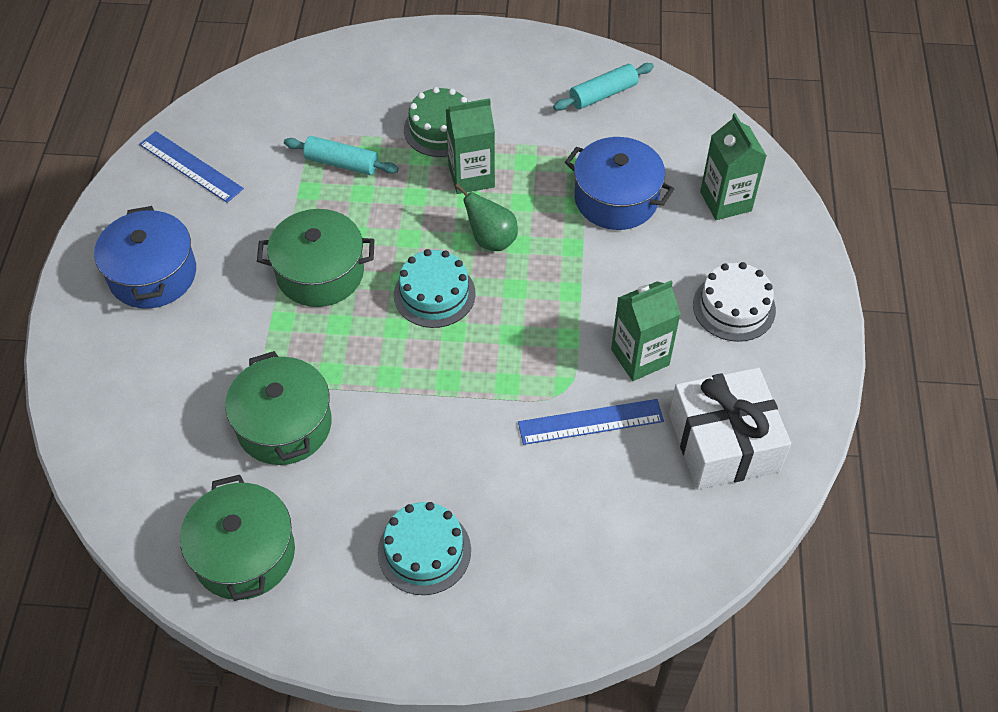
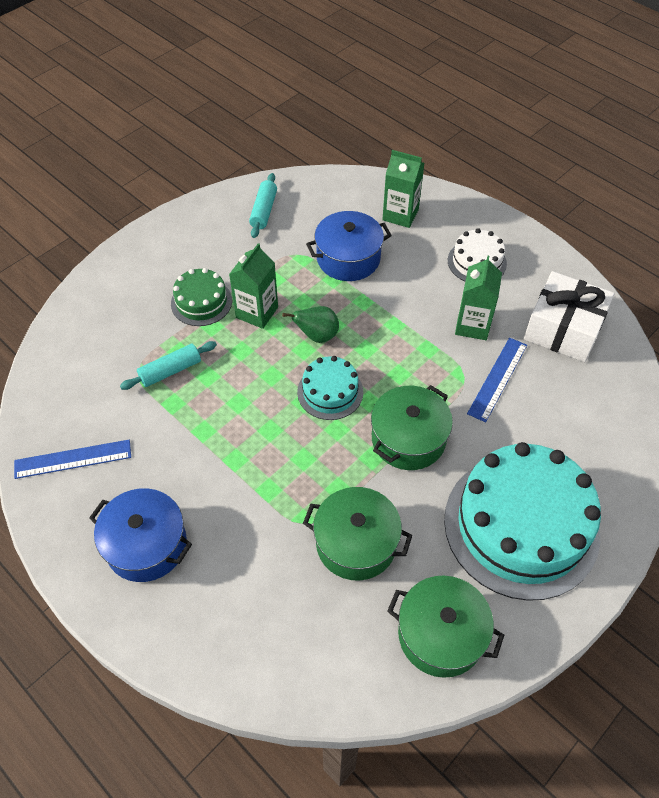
camera: 50 degrees left, 0 degrees up
(320, 273) = (250, 442): green pot -> green pot (408, 439)
(424, 551) = (521, 525): turquoise cake -> turquoise cake, size x2.10

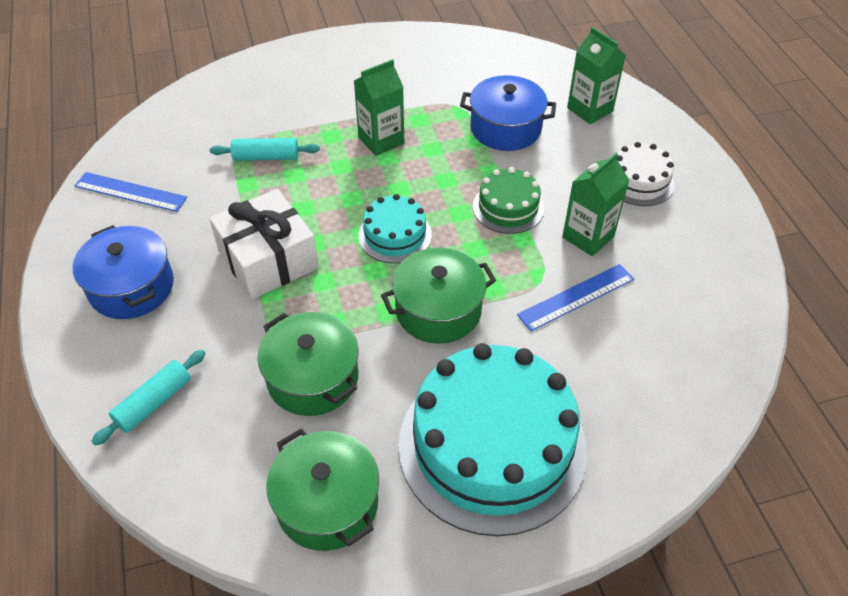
camera: 30 degrees right, 5 degrees down
(201, 302) = (338, 112): green cake -> green cake (508, 207)
(263, 211) = (456, 59): turquoise rolling pin -> turquoise rolling pin (154, 402)
(317, 336) = (421, 182): green pear -> none
(563, 329) = (689, 281): white gift -> white gift (268, 259)

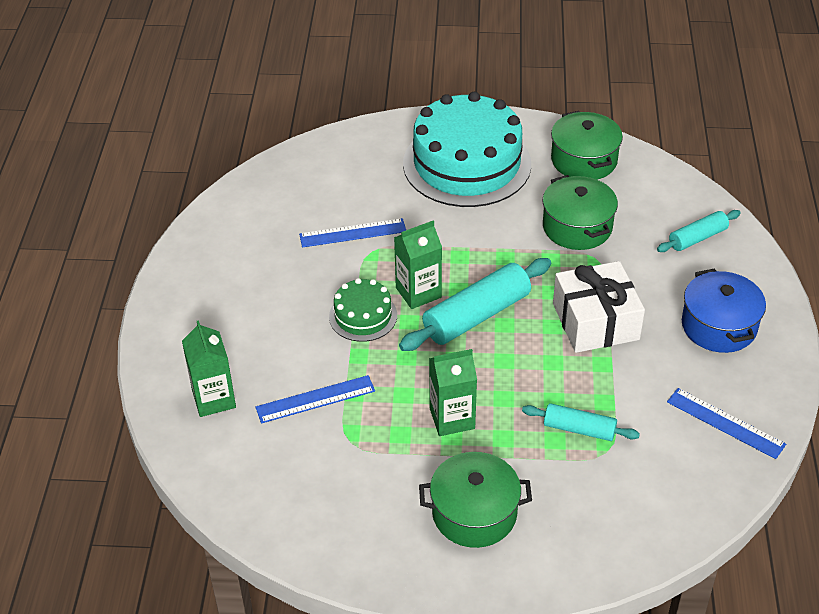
camera: 160 degrees left, 5 degrees down
(395, 235) = (476, 315): turquoise cake -> turquoise rolling pin
(438, 310) = (465, 249): green pot -> green pot (474, 513)
(505, 128) = (315, 399): blue pot -> blue ruler
(588, 237) = (311, 274): green carton -> green carton (418, 292)
(639, 181) = (228, 311): white cake -> none

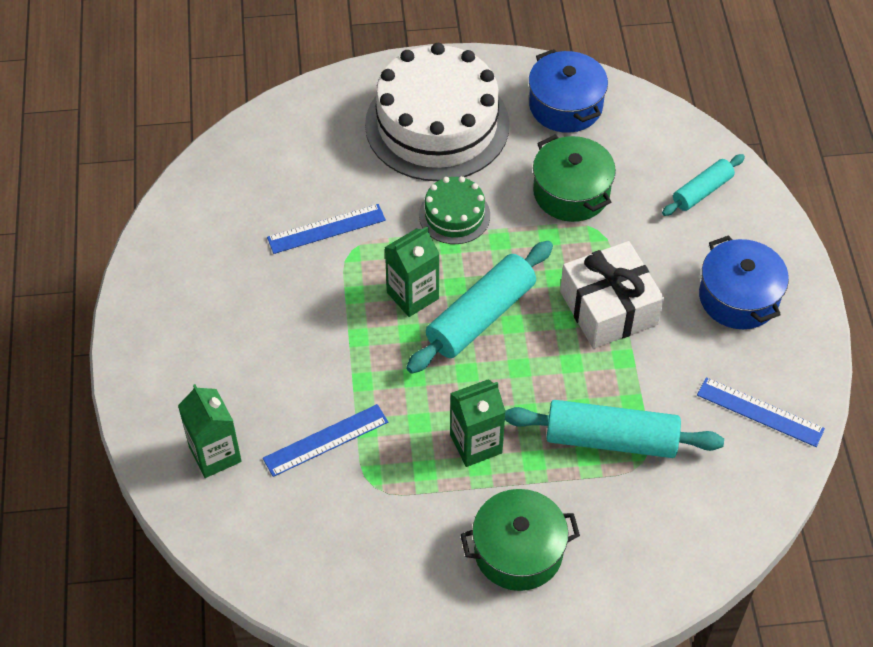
camera: 10 degrees left, 10 degrees up
(363, 316) = (357, 332): green cake -> green cake (454, 215)
(467, 163) = (437, 124): turquoise cake -> white cake
(579, 429) = (611, 439): turquoise rolling pin -> turquoise rolling pin, size x1.74
(584, 160) = (565, 105): green pot -> blue pot

